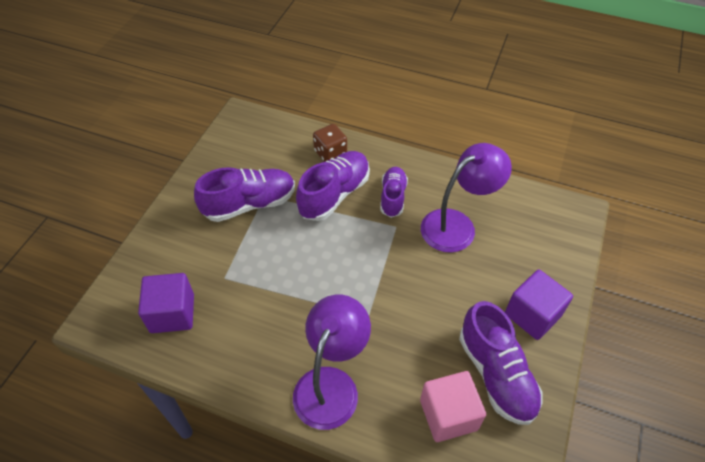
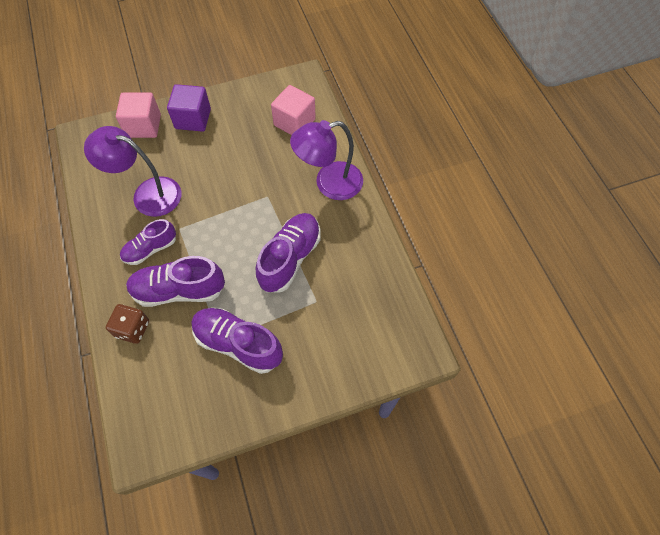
camera: 130 degrees left, 10 degrees up
(172, 313) = (371, 308): purple cube -> none
(496, 374) = (250, 115): purple shoe -> purple shoe (290, 258)
(554, 266) = (144, 126): none -> pink cube

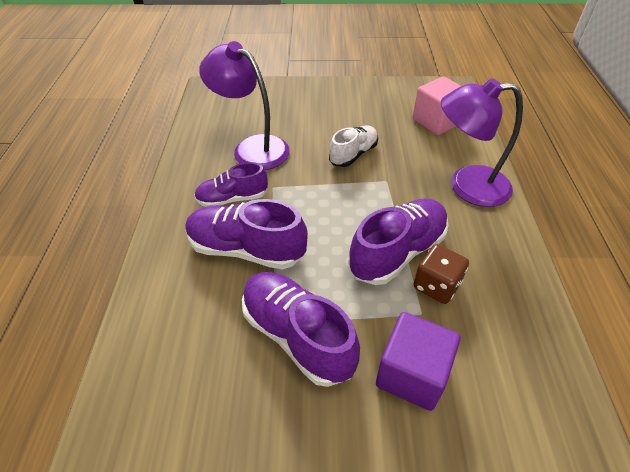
camera: 20 degrees right, 15 degrees down
(132, 329) = (173, 276): brown dice -> brown dice (436, 285)
(144, 126) = (273, 93): pink cube -> none
(193, 119) = (326, 97): purple cube -> purple cube (412, 374)
(234, 177) = (353, 154): none -> white shoe

